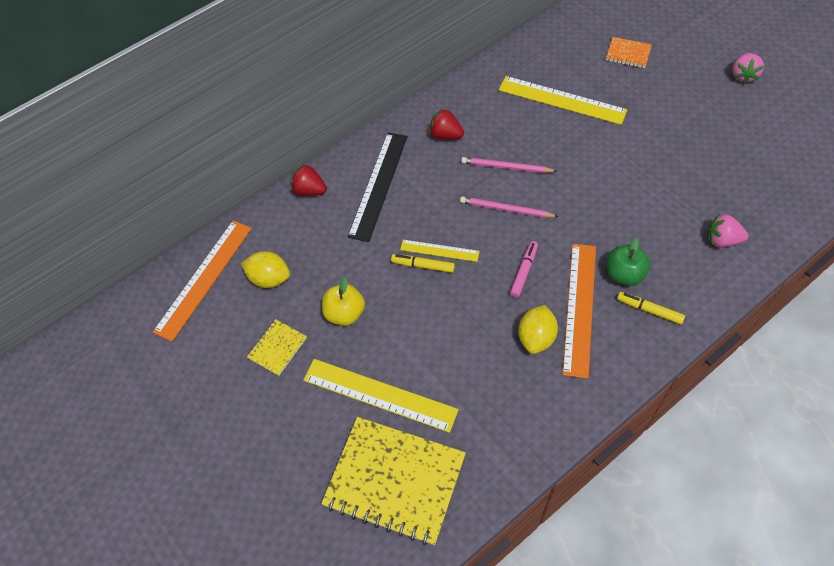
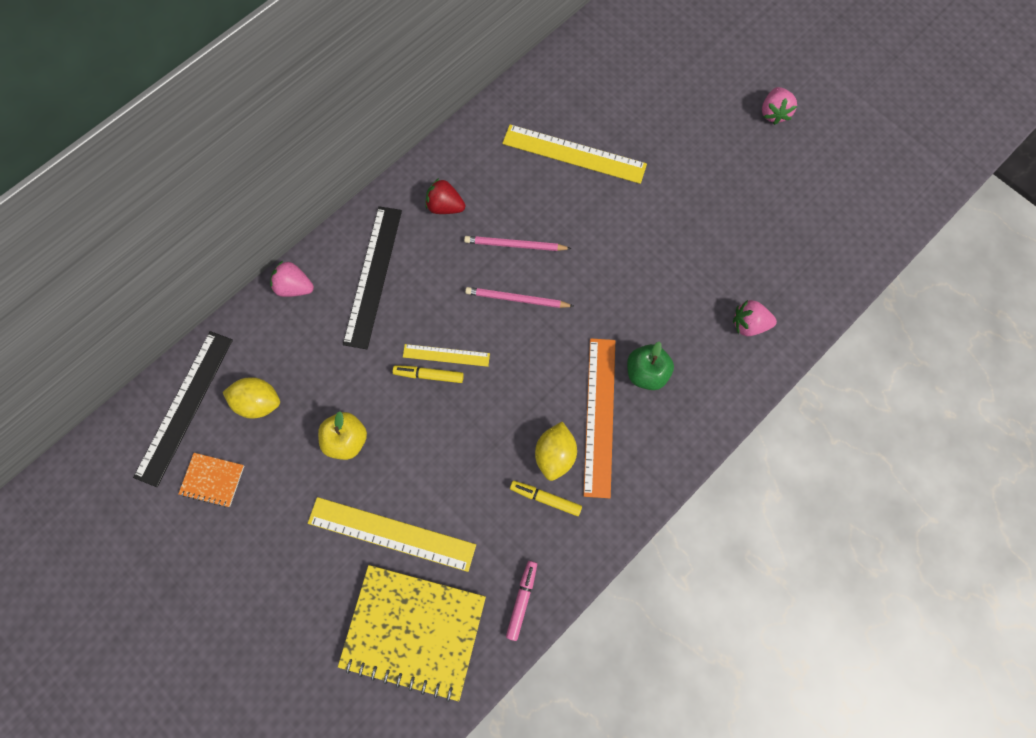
camera: 10 degrees left, 15 degrees up
(204, 279) = (185, 407): orange ruler -> black ruler
(277, 348) = (276, 486): yellow notebook -> none
(309, 190) = (295, 287): red strawberry -> pink strawberry
(524, 271) = (539, 375): pink marker -> pink marker (522, 599)
(628, 54) = (647, 89): orange notebook -> orange notebook (213, 480)
(649, 310) = (672, 413): yellow marker -> yellow marker (545, 498)

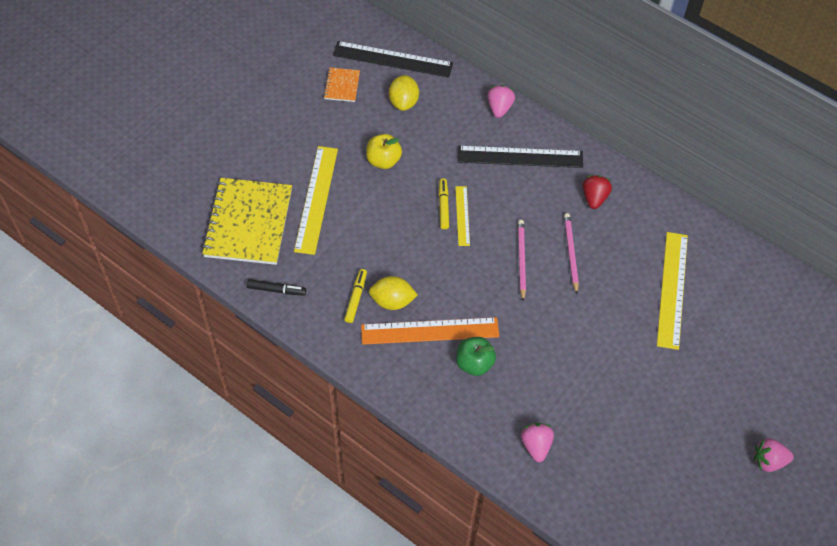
camera: 80 degrees right, 15 degrees down
(522, 599) = (276, 290): pink marker -> black marker

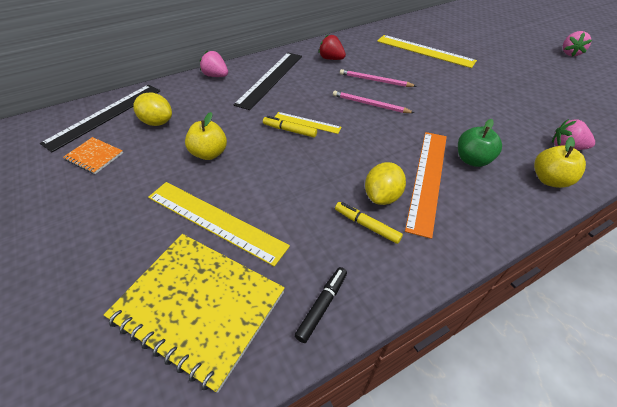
camera: 65 degrees left, 10 degrees down
(476, 429) = (549, 180): none -> yellow apple

